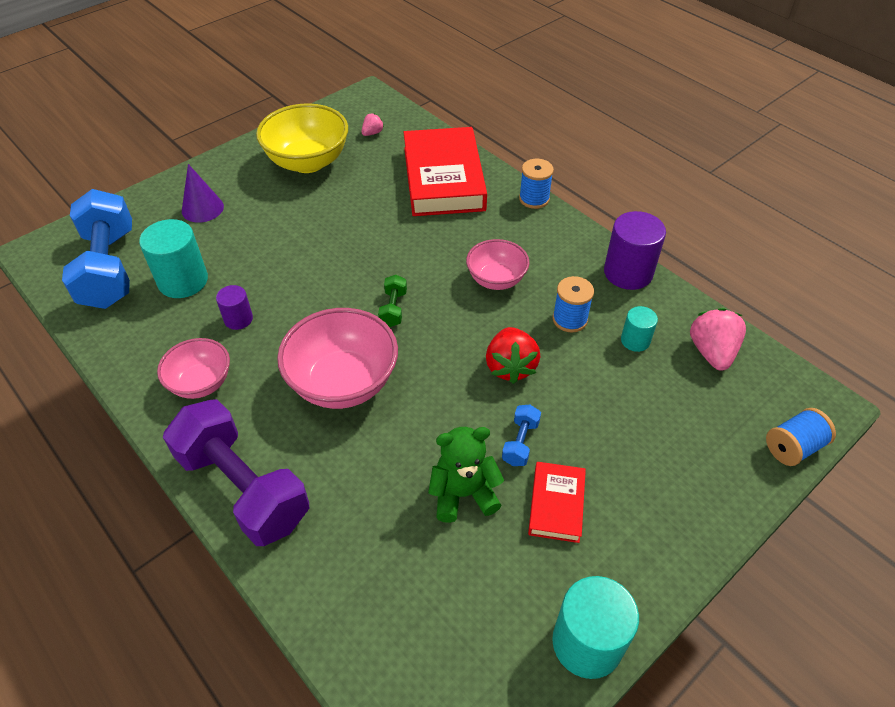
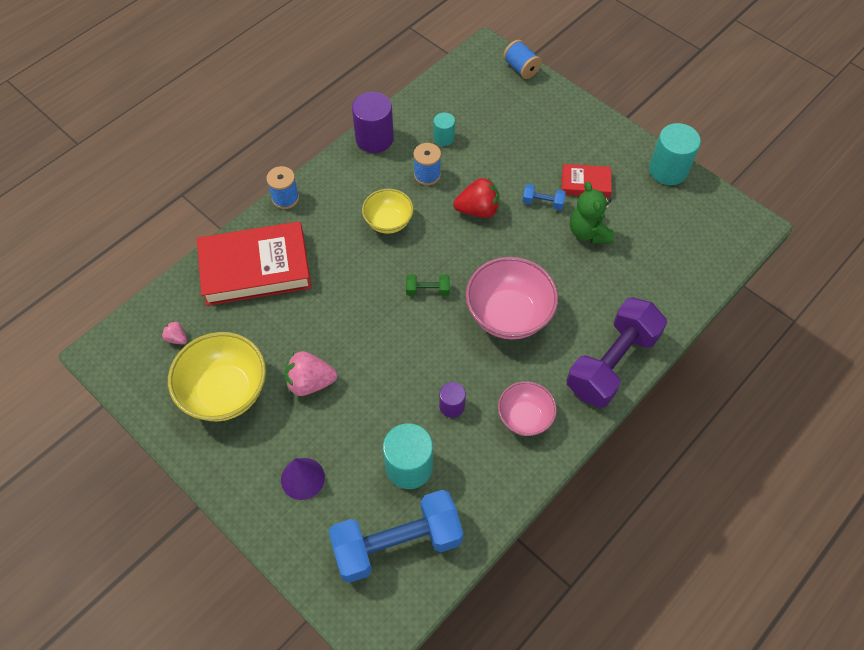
camera: 95 degrees left, 10 degrees up
(496, 279) = (388, 222): pink bowl -> yellow bowl
(711, 352) = (449, 98): pink strawberry -> pink strawberry (310, 382)

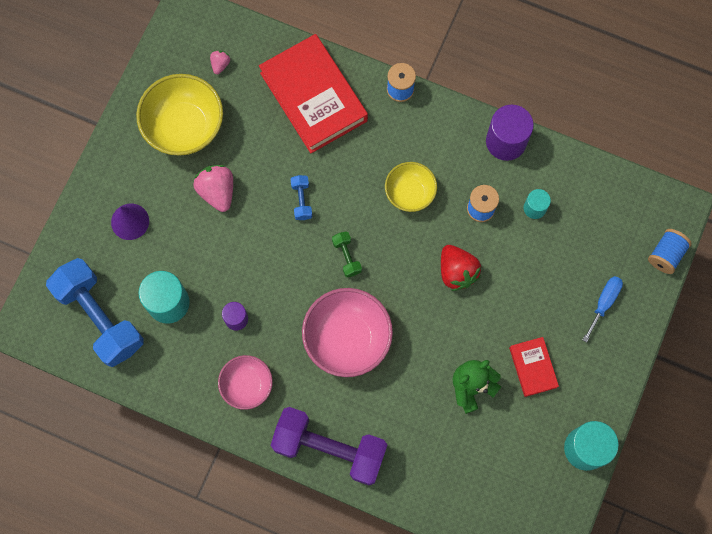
camera: 70 degrees right, 15 degrees up
(542, 203) = (491, 332): blue dumbbell -> blue dumbbell (301, 200)
(546, 119) = (604, 303): none -> blue screwdriver

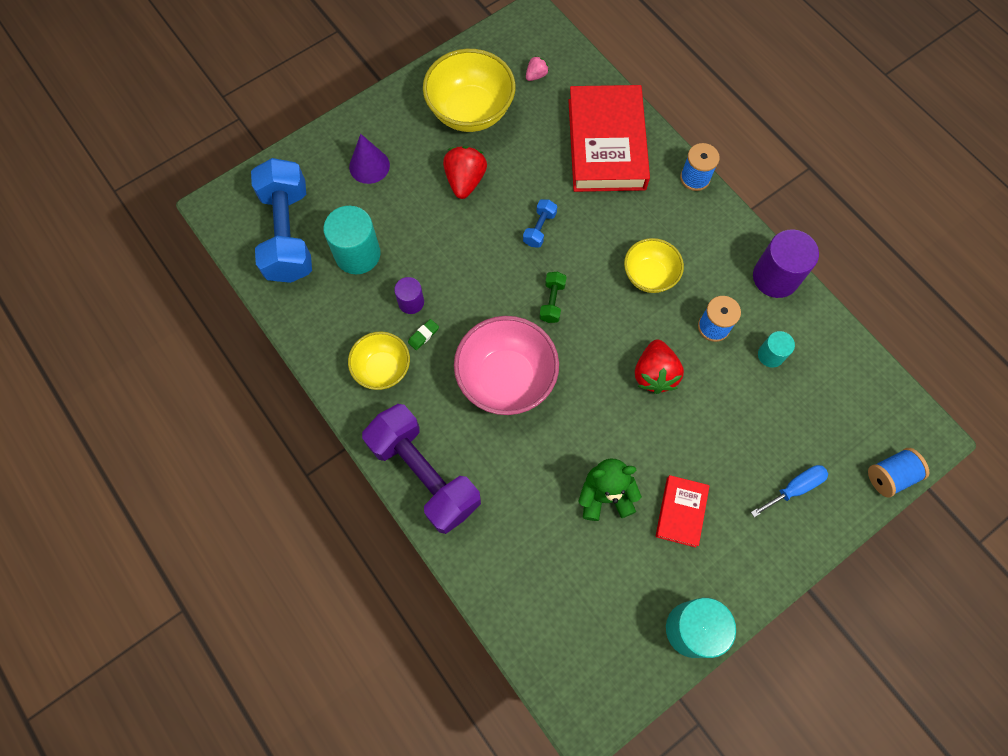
camera: 30 degrees right, 5 degrees down
(217, 191) = (465, 181): pink strawberry -> red strawberry
(247, 385) = (382, 369): pink bowl -> yellow bowl
(262, 340) = (423, 335): none -> green eraser

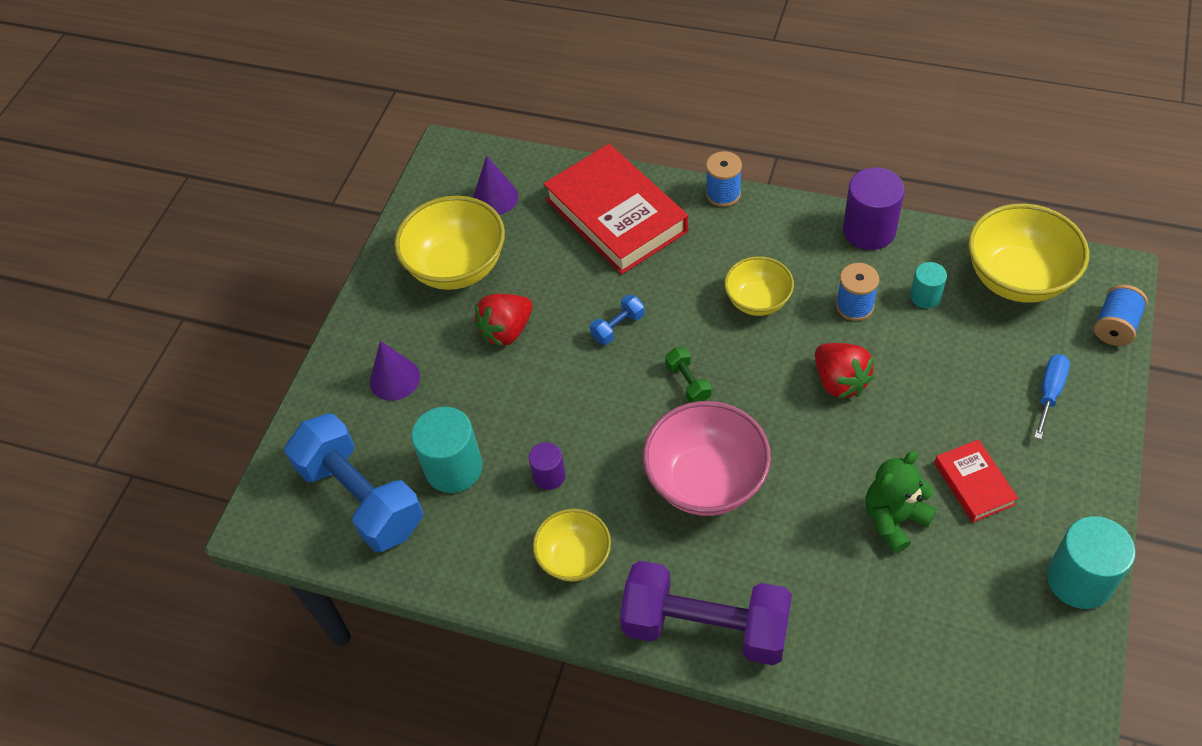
camera: 30 degrees left, 15 degrees down
(423, 335) = (589, 498): green eraser -> none
(465, 181) = (506, 331): red strawberry -> red strawberry turned 105 degrees counterclockwise
(536, 75) = (495, 198): pink strawberry -> purple cone
(539, 228) = (618, 327): blue dumbbell -> blue dumbbell turned 60 degrees clockwise
(851, 389) = (1017, 278): none -> yellow bowl

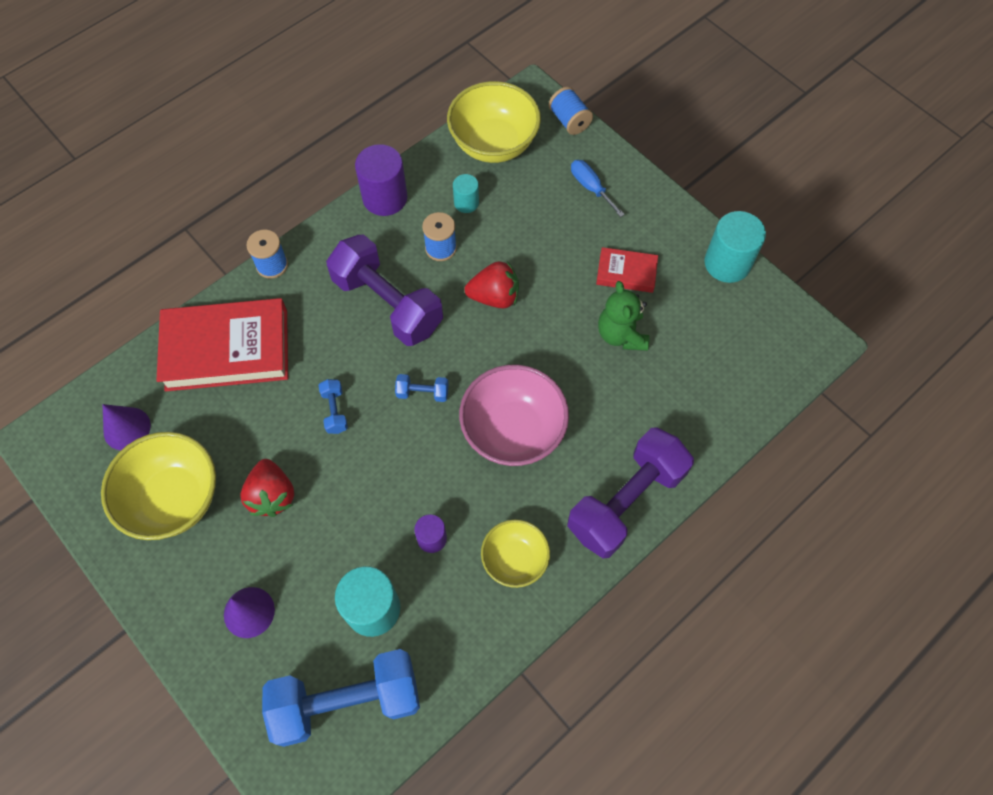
camera: 65 degrees left, 10 degrees up
(688, 383) = (422, 393): green dumbbell -> blue dumbbell
(758, 301) = (388, 304): yellow bowl -> purple dumbbell

